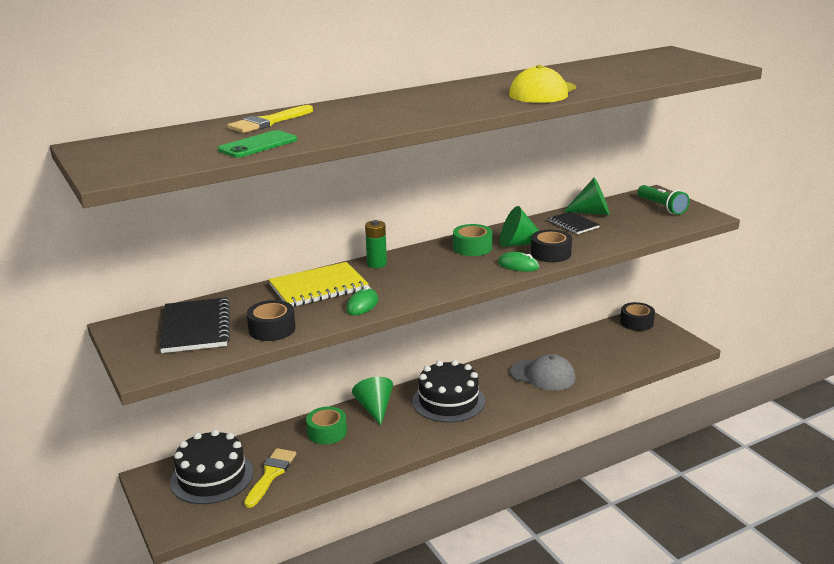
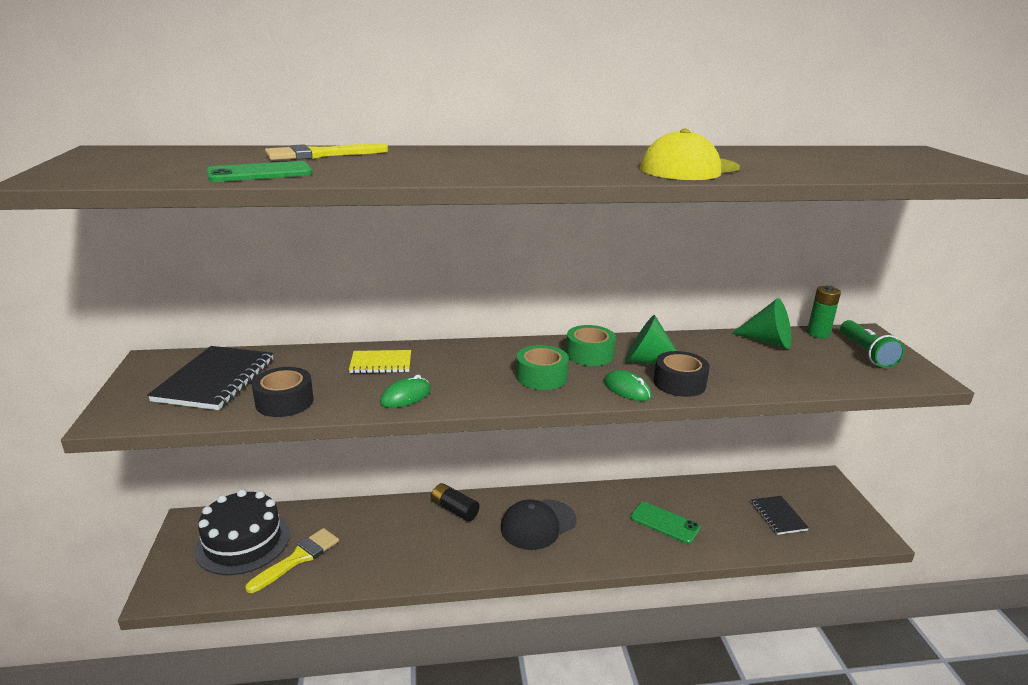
camera: 20 degrees right, 0 degrees up
(318, 287) = (381, 363): yellow notebook -> yellow notebook, size x0.59
(327, 432) = (388, 524): green tape -> green tape (541, 377)
(374, 408) = (454, 510): green cone -> black battery
(377, 264) = (467, 350): green battery -> green battery (818, 333)
(448, 401) = (538, 524): black cake -> black cap
(543, 375) = (664, 523): grey cap -> green phone
(573, 224) = (734, 351): black notebook -> black notebook (778, 516)
(636, 322) = (815, 485): black tape -> none

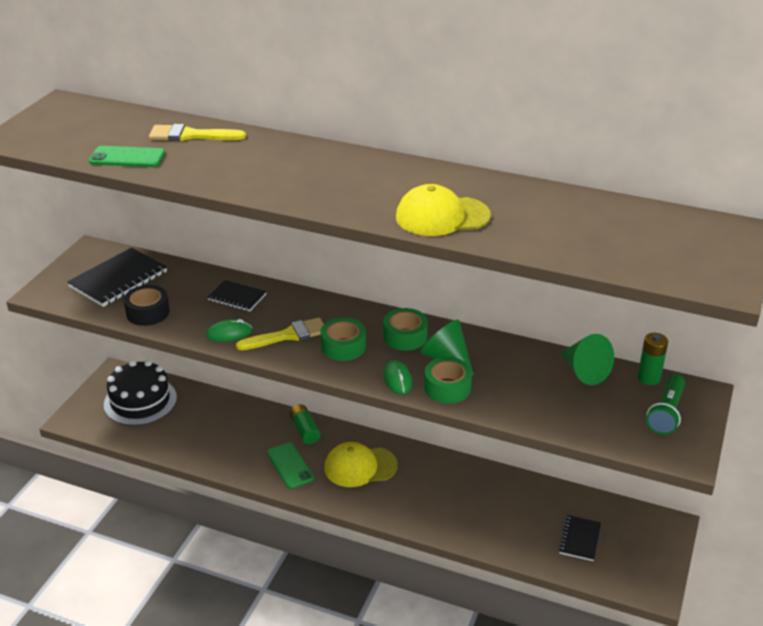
camera: 30 degrees right, 10 degrees up
(298, 558) = (168, 427): yellow brush -> yellow brush (287, 335)
(381, 363) = (237, 297): yellow notebook -> black notebook
(454, 510) = (305, 430): black battery -> green battery
(538, 524) = (360, 467): black cap -> yellow cap
(664, 523) = (467, 505): green phone -> green phone (290, 466)
(679, 383) = (447, 388): black tape -> green tape

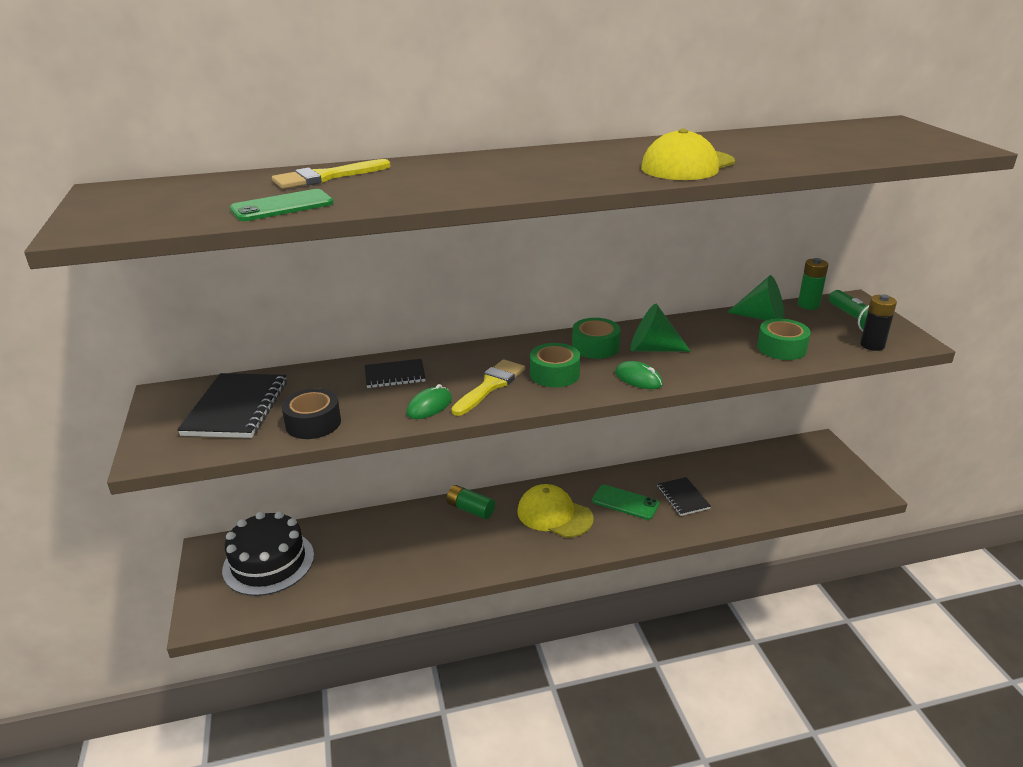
camera: 35 degrees left, 5 degrees down
(290, 466) = (491, 545): green phone -> green phone (625, 502)
(360, 467) = (554, 515): yellow cap -> yellow cap turned 75 degrees clockwise
(447, 388) = (686, 368): green tape -> green tape (781, 348)
(579, 539) = (780, 483): black notebook -> black notebook (683, 498)
(641, 442) = (872, 345): none -> black battery

